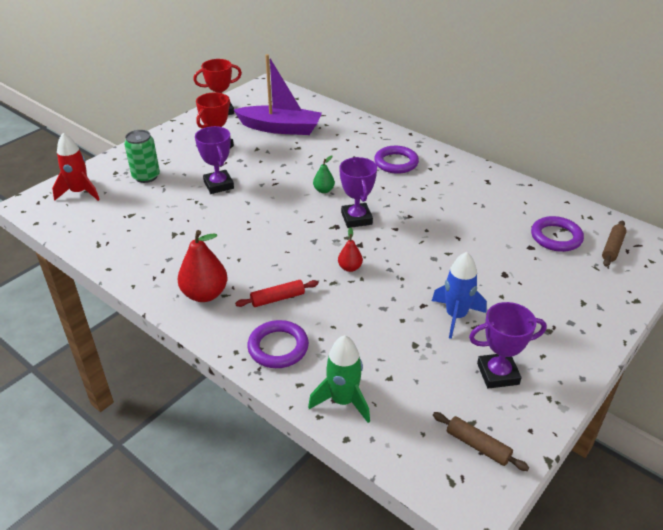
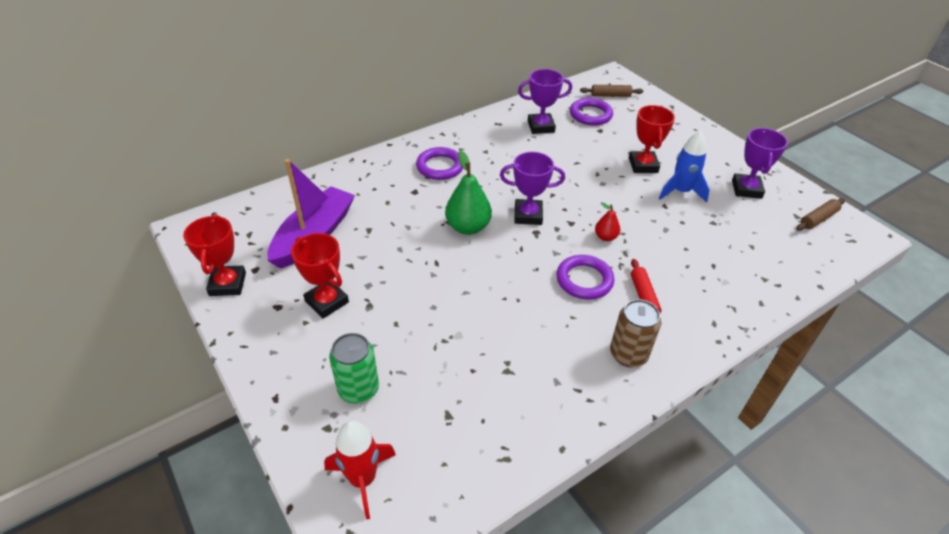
camera: 75 degrees left, 5 degrees up
(205, 294) = (628, 354): red pear -> brown can
(219, 185) = (417, 313): purple trophy -> purple trophy (541, 126)
(278, 347) = (714, 308): purple ring -> purple ring (584, 280)
(323, 190) = (468, 227): green pear -> green pear, size x1.87
(343, 401) = (779, 279): green rocket -> none
(486, 284) = (643, 165): none -> red trophy
(612, 248) = (610, 95): brown rolling pin -> brown rolling pin turned 45 degrees counterclockwise

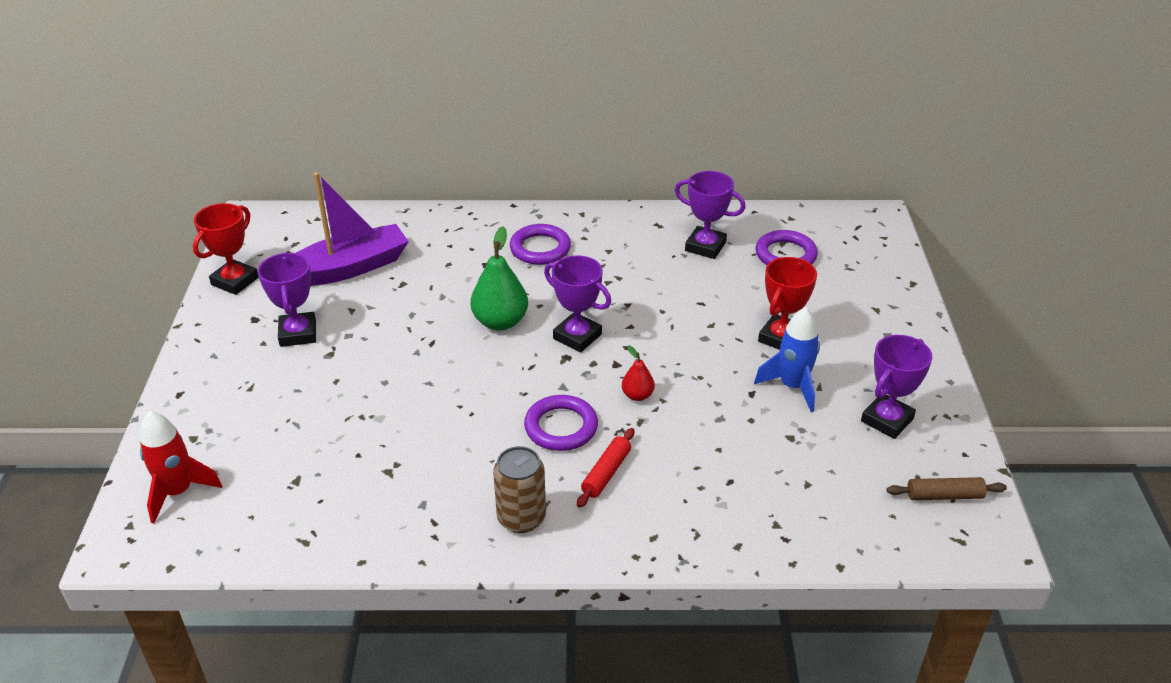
camera: 35 degrees right, 5 degrees down
(327, 301) = (298, 333): red trophy -> purple trophy
(358, 389) = (247, 420): green can -> none
(610, 95) = (841, 241): brown rolling pin -> none

